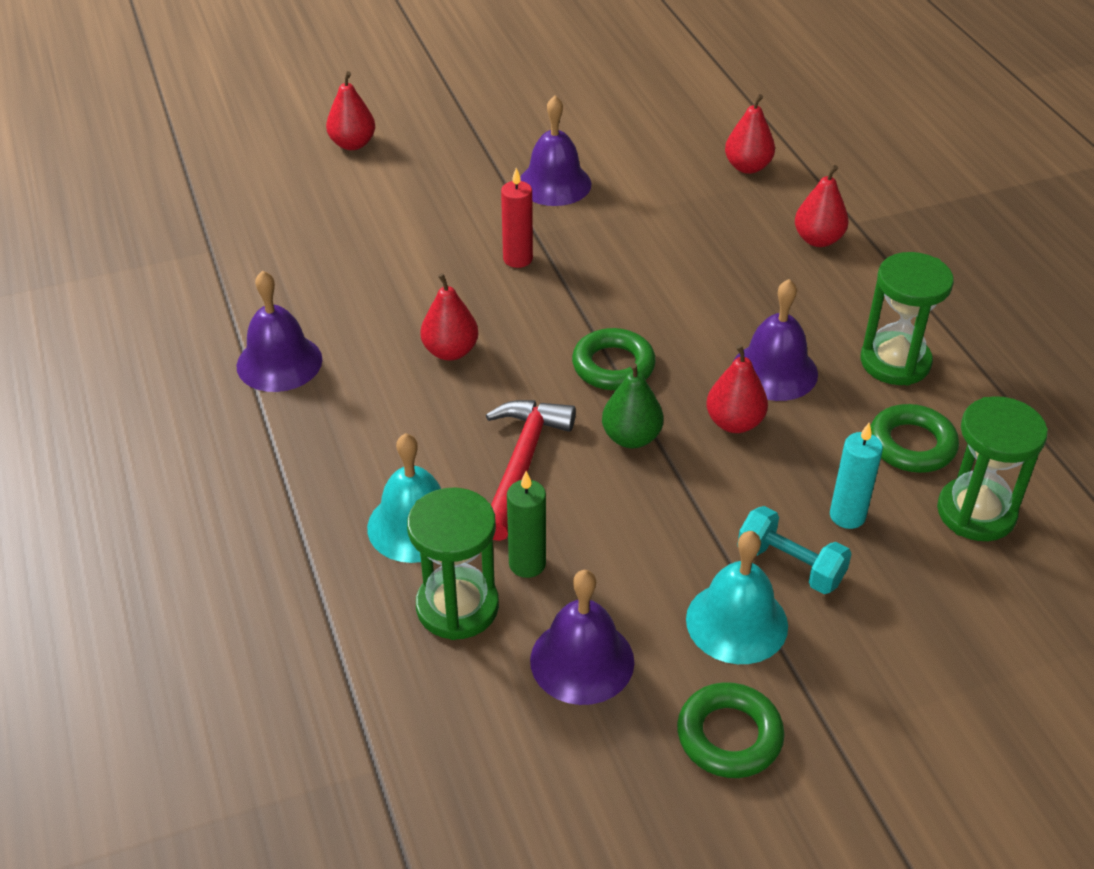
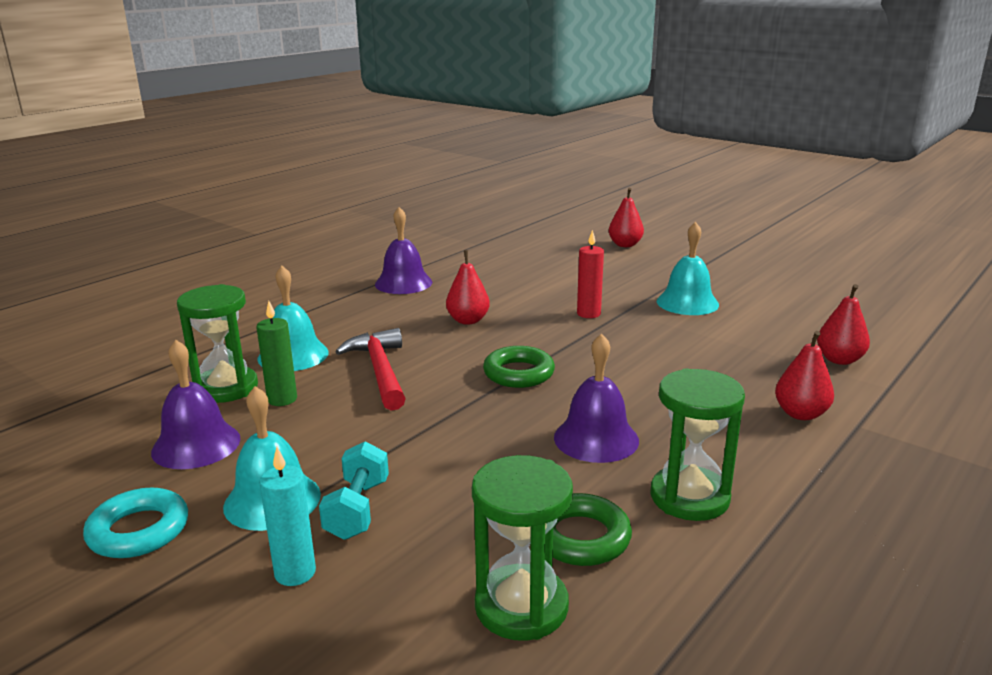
camera: 60 degrees right, 20 degrees down
(522, 464) = (380, 371): red hammer -> red hammer turned 90 degrees counterclockwise
(554, 184) = (687, 302): purple bell -> turquoise bell
(631, 437) = (447, 400): green pear -> none
(729, 736) = (139, 530): green ring -> turquoise ring
(734, 423) = (510, 437): red pear -> none
(847, 516) = (446, 524): turquoise candle -> turquoise candle (295, 573)

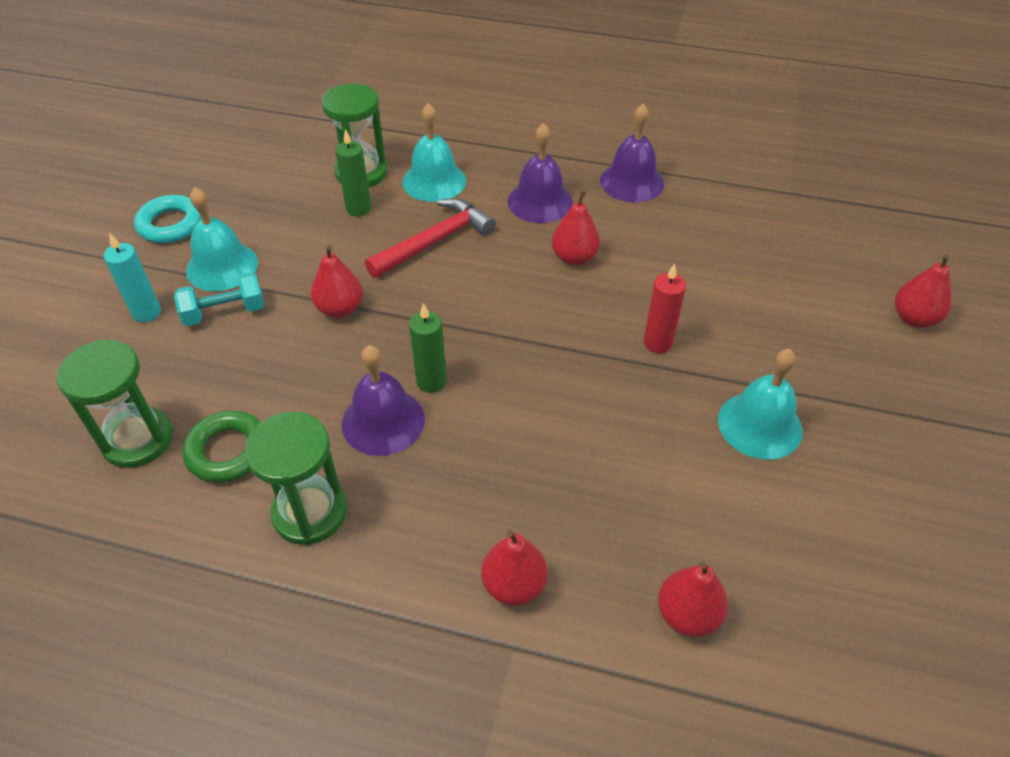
camera: 65 degrees right, 25 degrees up
(196, 445) = (276, 198): purple bell -> purple bell (540, 201)
(424, 435) = (340, 309): none -> red pear
(518, 373) = (480, 331): green ring -> none
(563, 406) = (431, 381): none -> green candle

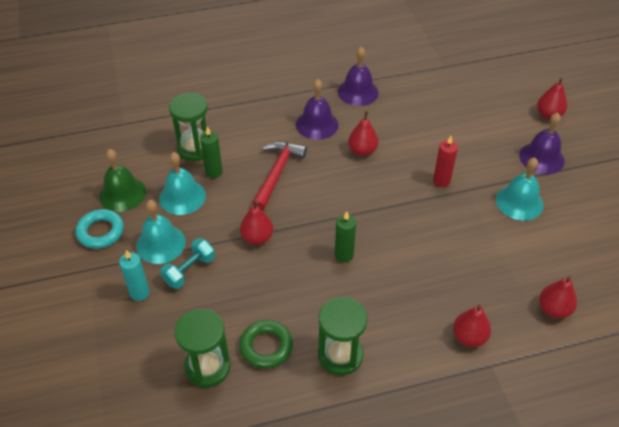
camera: 30 degrees left, 0 degrees up
(233, 192) = (122, 194): none -> green bell
(383, 421) = (337, 289): purple bell -> purple bell (541, 158)
(434, 181) = (244, 136): turquoise bell -> turquoise bell (182, 197)

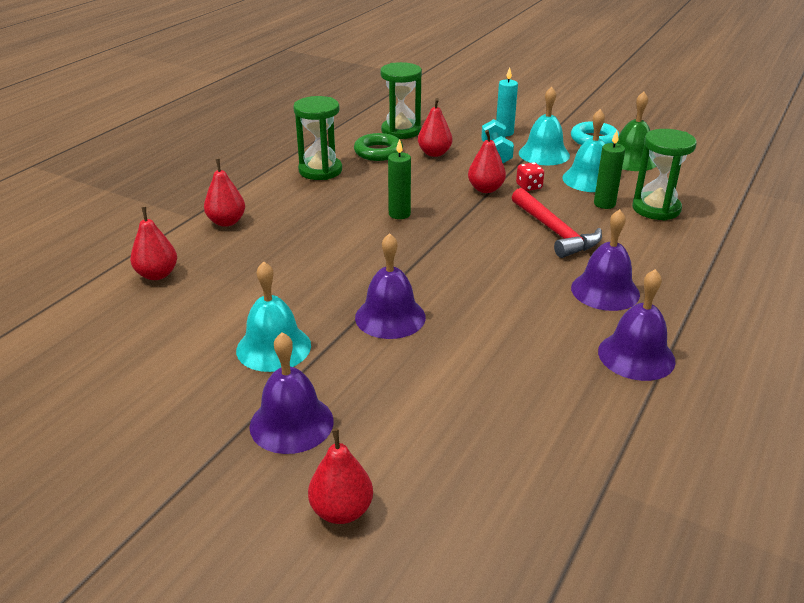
camera: 135 degrees right, 15 degrees down
(228, 219) = (529, 187): none -> red dice
(362, 151) = (516, 295): red pear -> red pear (434, 153)
(441, 181) = (390, 317): red candle -> purple bell

